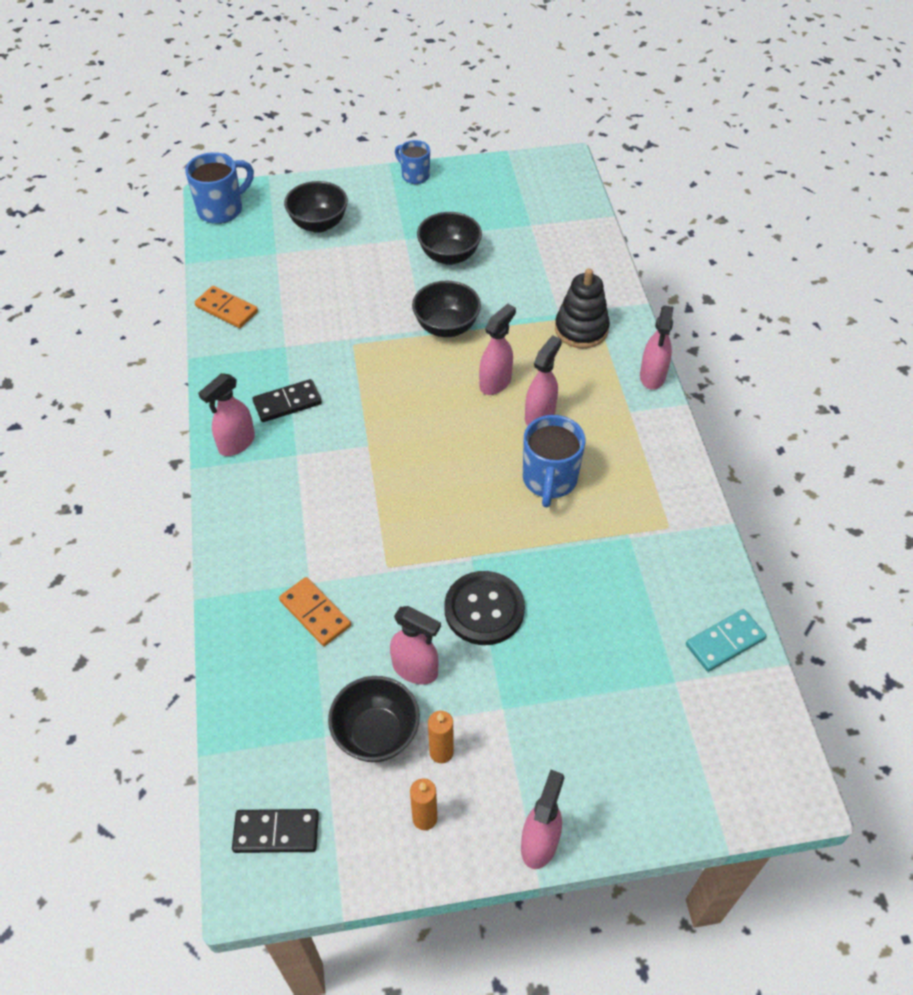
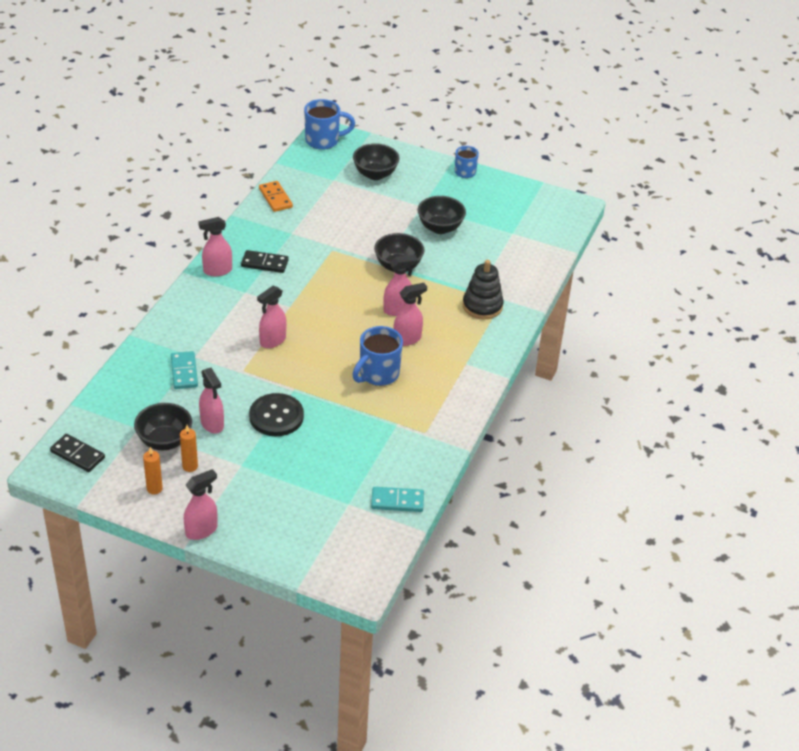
camera: 30 degrees right, 10 degrees down
(315, 613) = (184, 372): orange domino -> turquoise domino
(652, 376) = (500, 352): pink spray bottle -> pink spray bottle (272, 341)

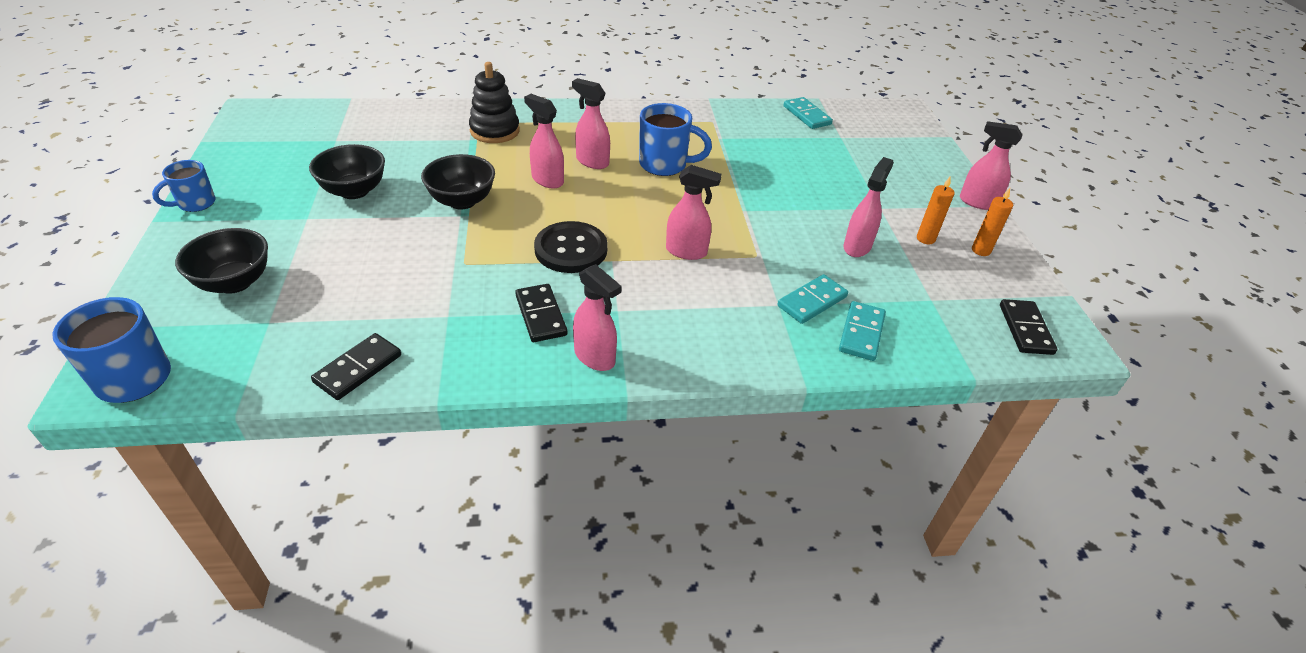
camera: 120 degrees left, 0 degrees up
(142, 378) = (861, 333): none -> turquoise domino
(164, 441) = (920, 270): black bowl -> none
(275, 198) = (358, 368): orange domino -> black domino
(276, 416) = (795, 208): black button -> black button (571, 249)

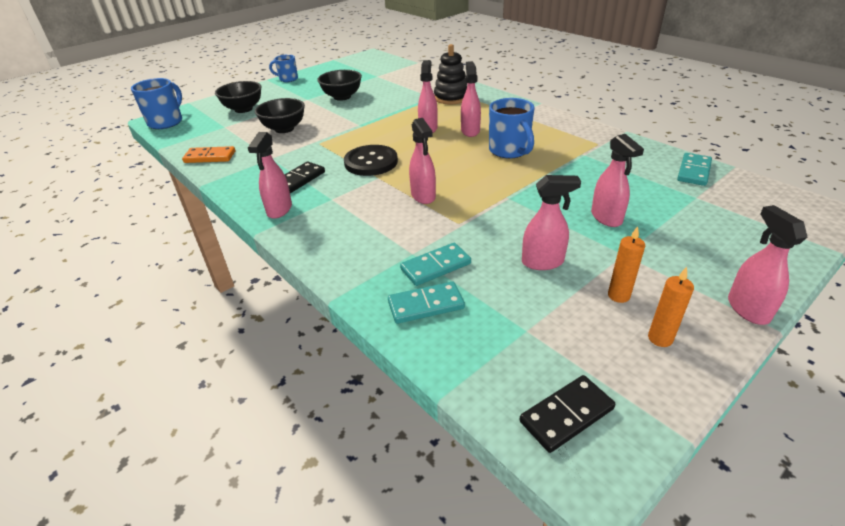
camera: 60 degrees right, 5 degrees down
(358, 368) = (210, 157): black domino -> orange domino
(462, 201) = (372, 119): black bowl -> black bowl (284, 129)
(812, 301) = (436, 266): turquoise domino -> turquoise domino turned 45 degrees counterclockwise
(828, 186) = (606, 218): none -> pink spray bottle

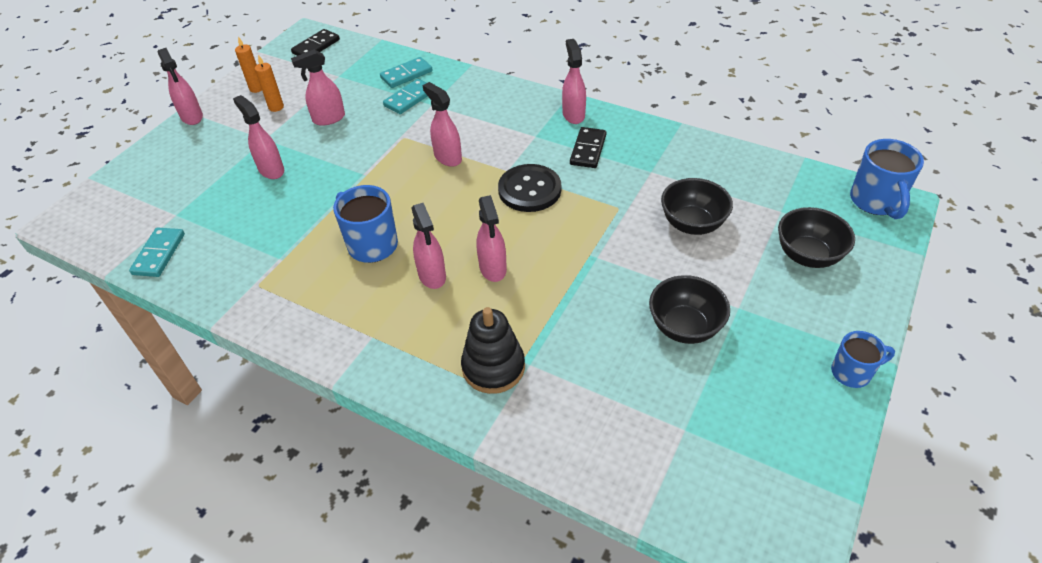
camera: 160 degrees right, 10 degrees up
(210, 157) = (723, 157): orange domino -> none

